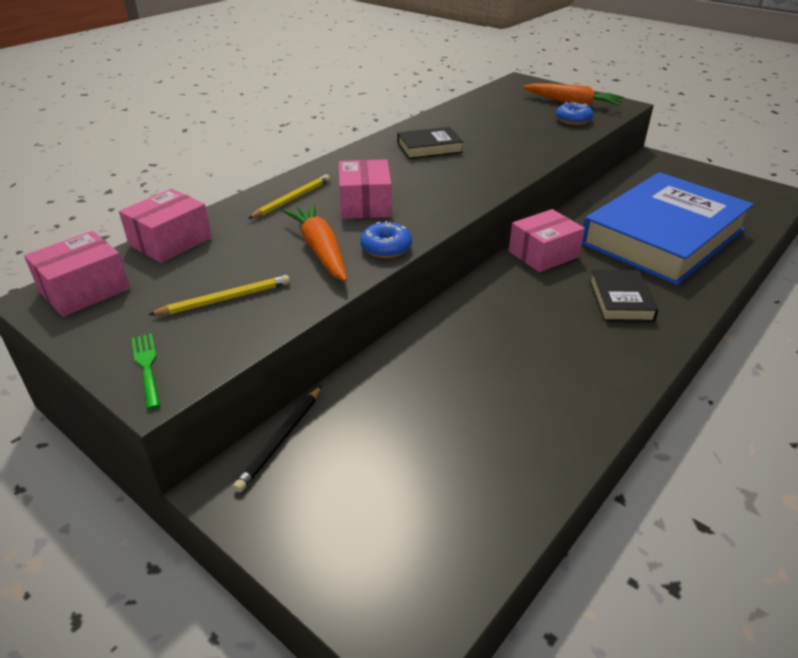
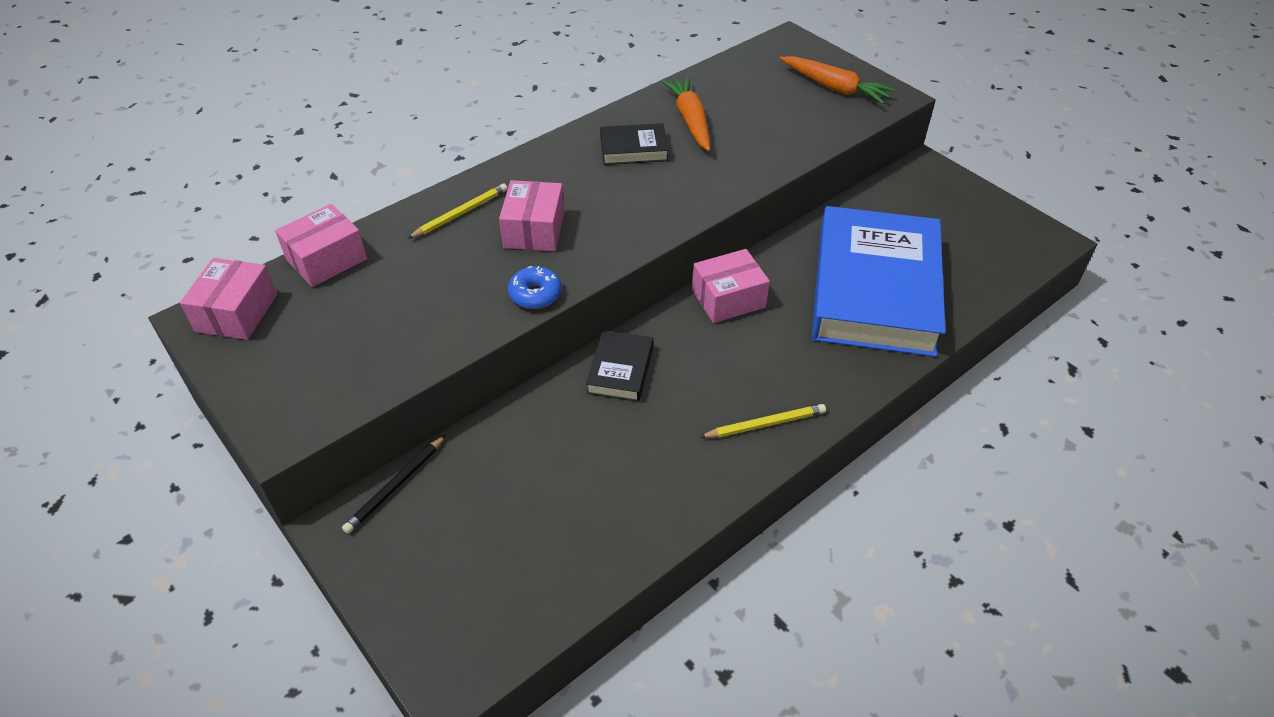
camera: 10 degrees right, 10 degrees up
(84, 290) = (237, 313): pink box -> pink box turned 45 degrees counterclockwise
(147, 367) = (277, 411): green fork -> none
(225, 299) = (362, 341): yellow pencil -> yellow pencil (765, 424)
(320, 250) = (469, 289): orange carrot -> orange carrot (690, 120)
(573, 120) = (821, 118): blue donut -> none
(621, 300) = (784, 372): black book -> black book (620, 370)
(662, 236) = (874, 290): blue book -> blue book turned 45 degrees counterclockwise

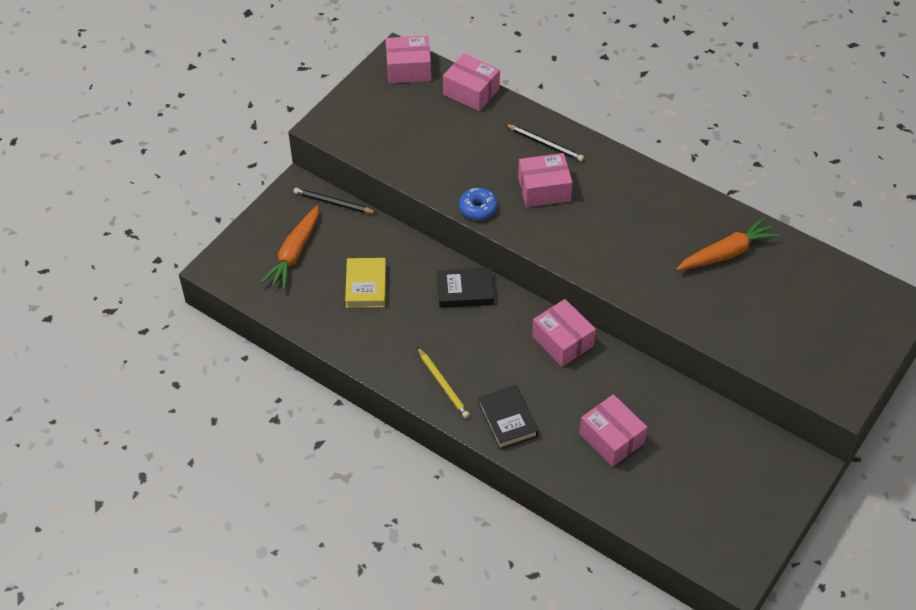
camera: 75 degrees right, 5 degrees up
(460, 214) = (545, 144): yellow pencil -> black pencil
(570, 475) = (366, 286): none -> yellow book
(633, 149) = (668, 224): black book -> black book (508, 420)
(834, 88) = (832, 350): orange carrot -> orange carrot (294, 253)
(874, 290) = (611, 438): blue book -> pink box

